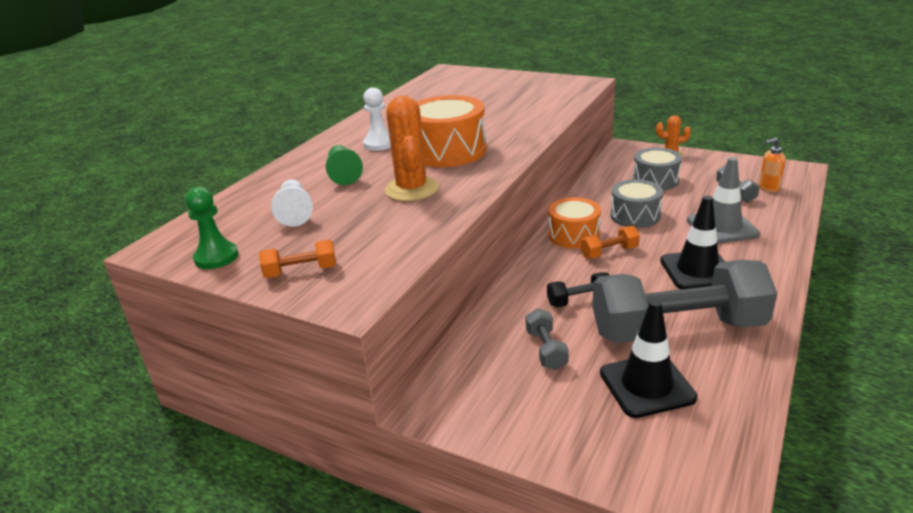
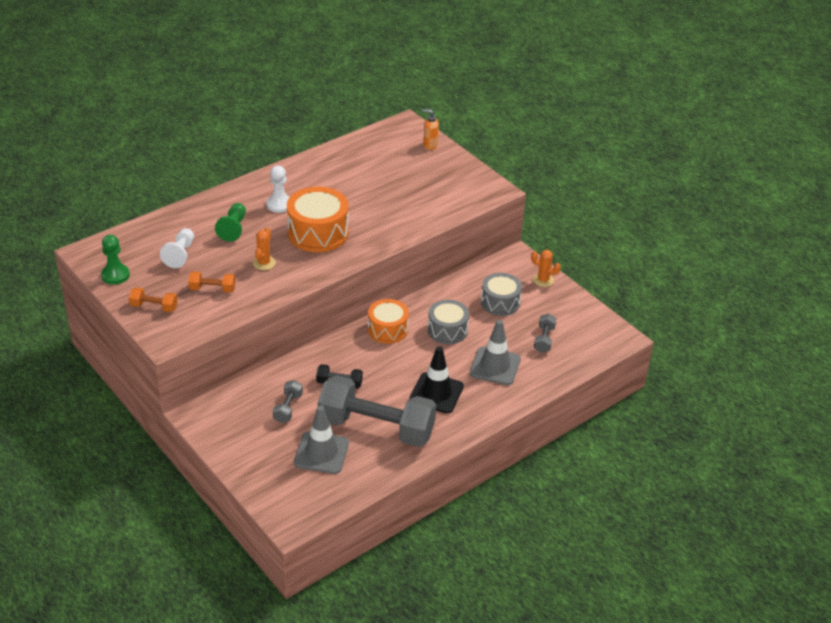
camera: 20 degrees right, 10 degrees up
(412, 189) = (264, 263): orange cactus -> orange cactus, size x0.57
(609, 252) = (395, 354): orange dumbbell -> orange dumbbell (212, 289)
(647, 385) = (321, 453): black traffic cone -> grey traffic cone
(768, 188) = (573, 346): orange soap dispenser -> orange soap dispenser (430, 145)

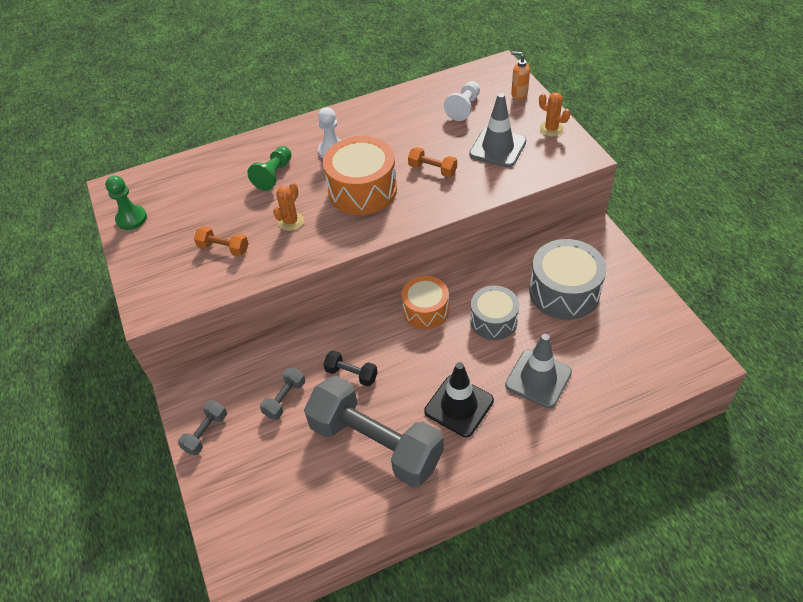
camera: 20 degrees right, 10 degrees up
(154, 307) = (154, 263): orange dumbbell -> orange dumbbell (432, 169)
(180, 254) = (207, 201): white pawn -> white pawn (464, 108)
(321, 453) = (302, 469): grey traffic cone -> grey traffic cone (497, 148)
(500, 302) = (564, 292): grey drum -> grey drum, size x1.52
(543, 280) = (622, 268): orange cactus -> orange cactus (551, 129)
(544, 339) = (607, 350): grey dumbbell -> grey dumbbell (206, 433)

